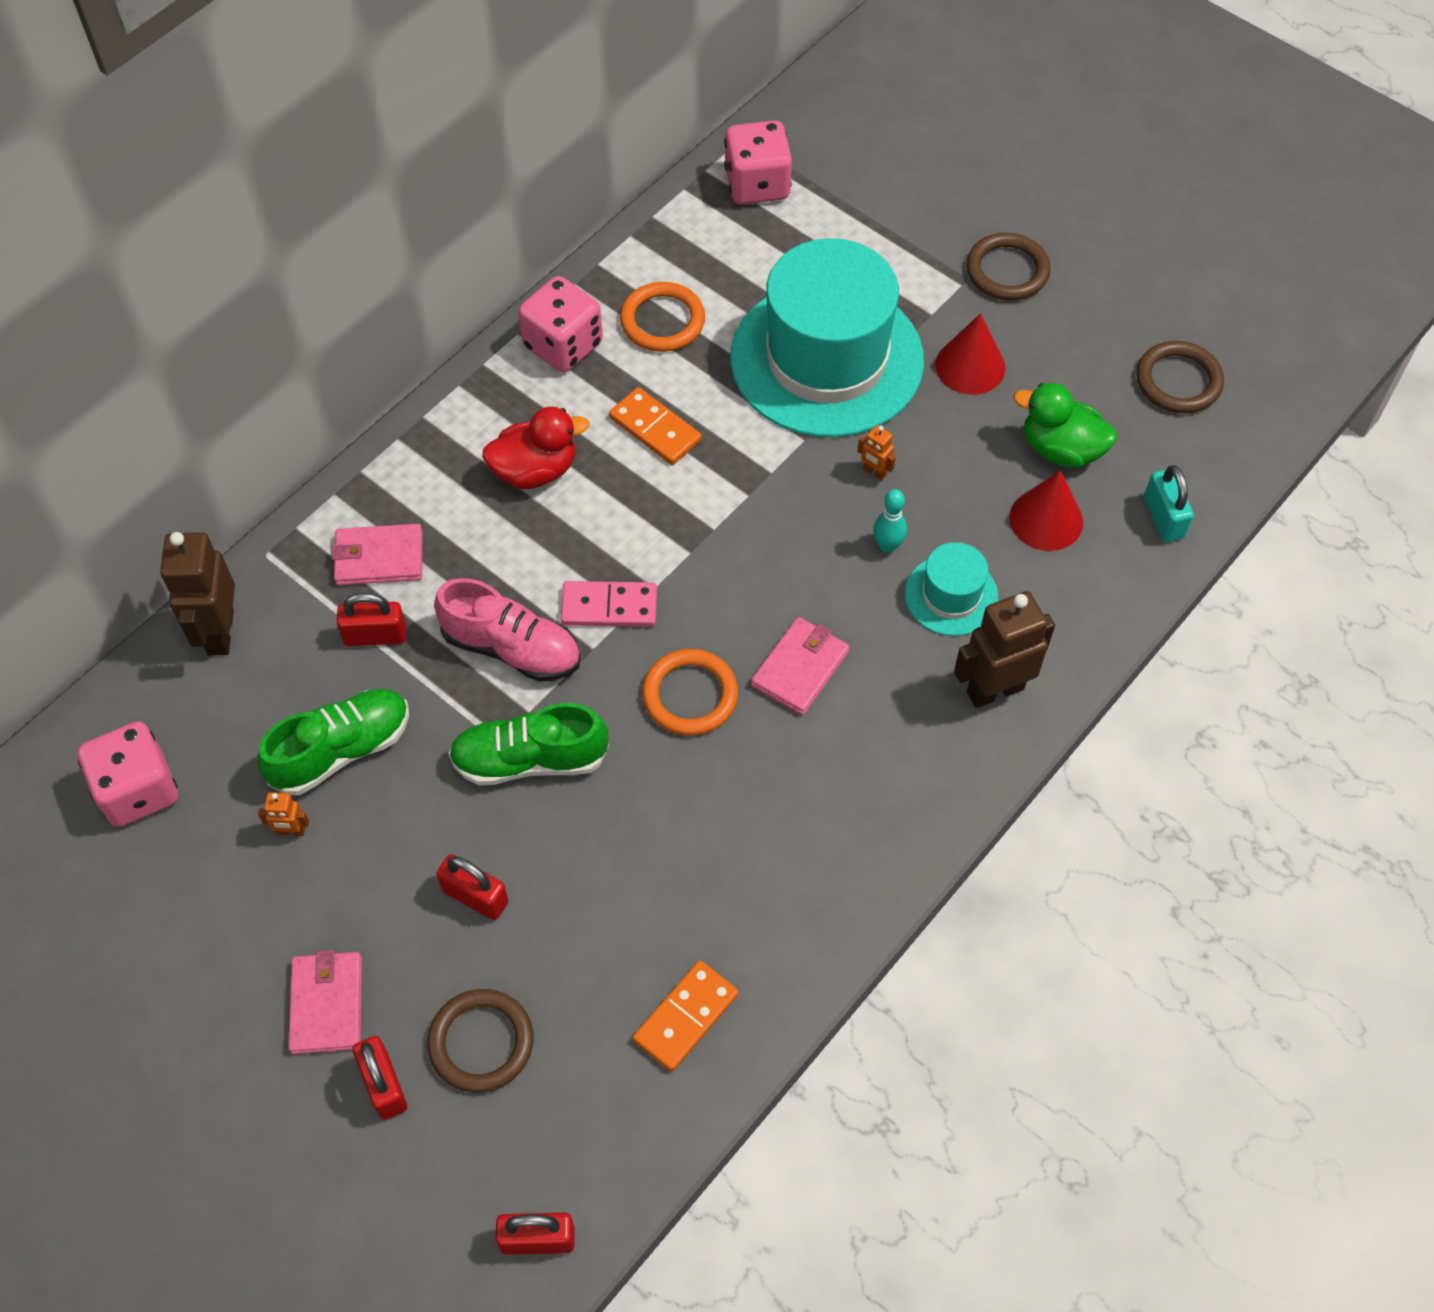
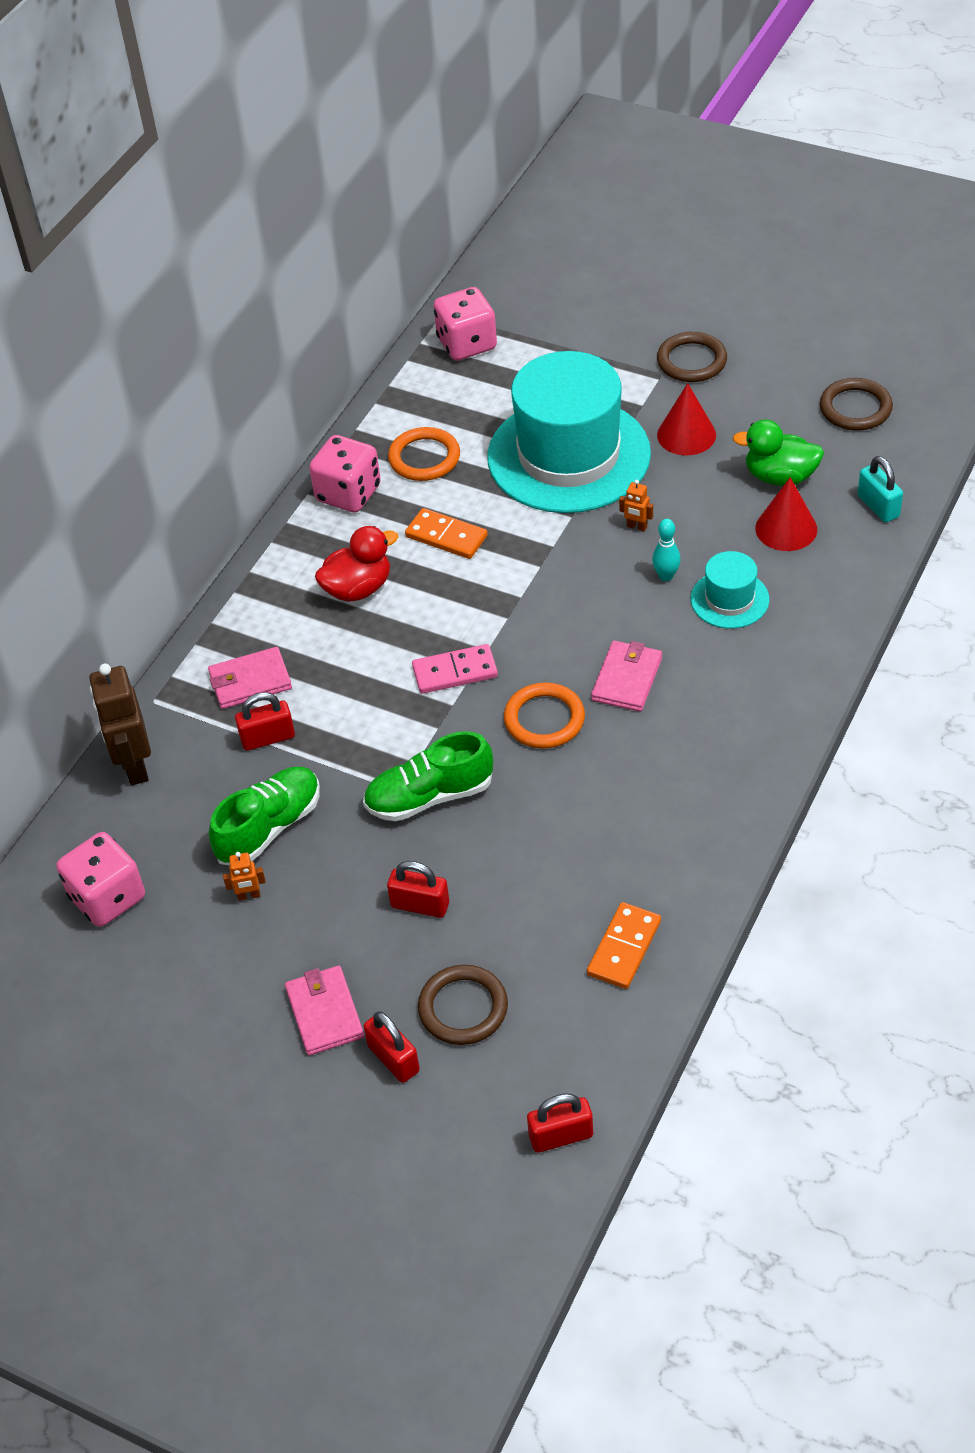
camera: 10 degrees left, 10 degrees down
(512, 648) = (385, 720): pink shoe -> none
(994, 690) = (788, 657): brown robot -> none

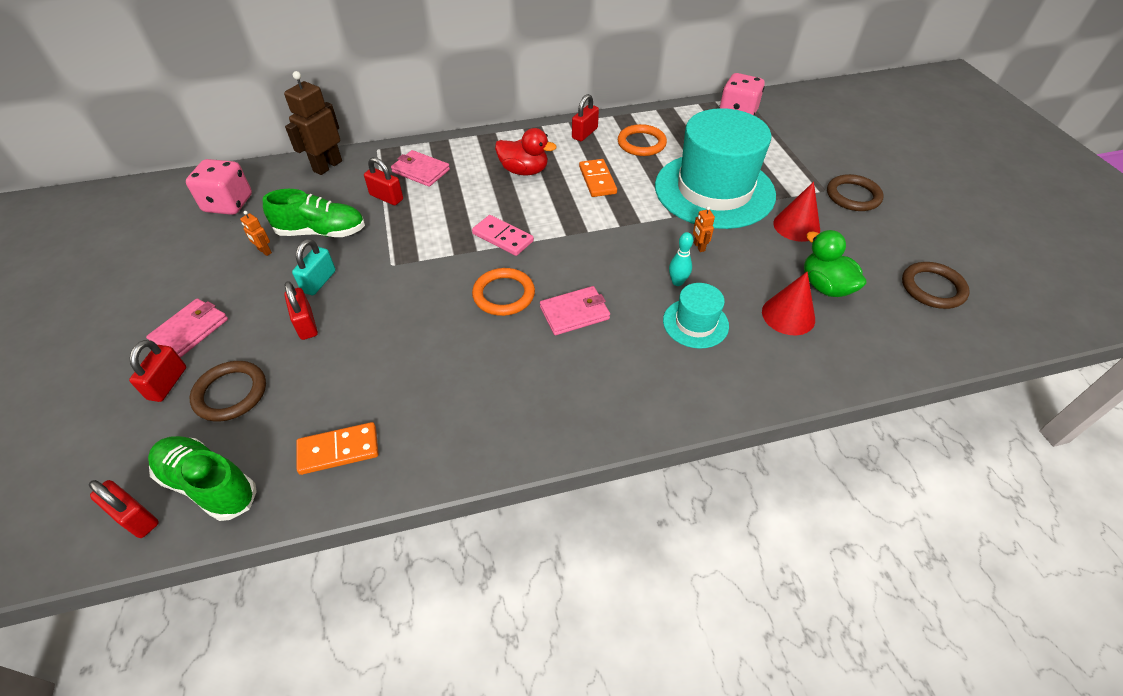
camera: 45 degrees right, 0 degrees up
(348, 493) = (584, 133): pink dice -> red padlock
(429, 796) = (397, 280): green shoe -> green shoe (209, 484)
(878, 506) = (872, 351): turquoise padlock -> turquoise padlock (319, 281)

